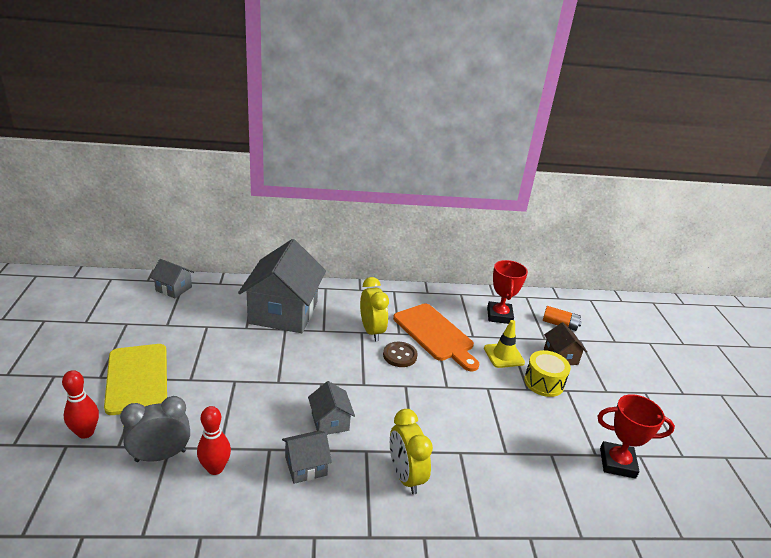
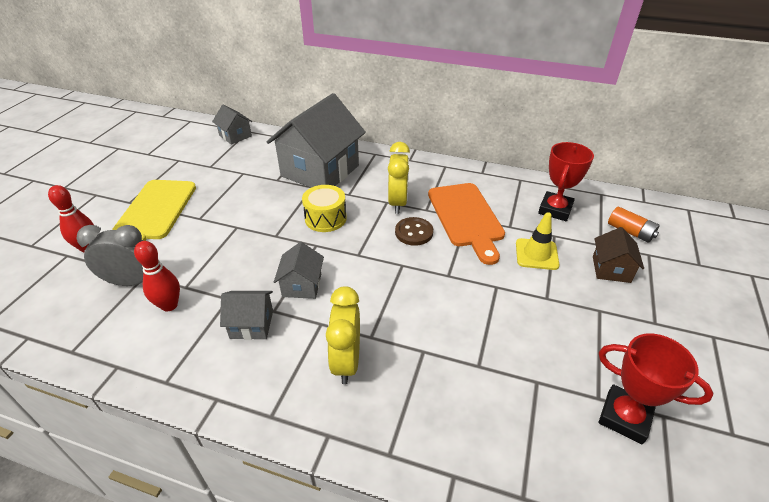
camera: 25 degrees right, 10 degrees up
(544, 382) = (572, 295): yellow drum -> yellow drum (325, 218)

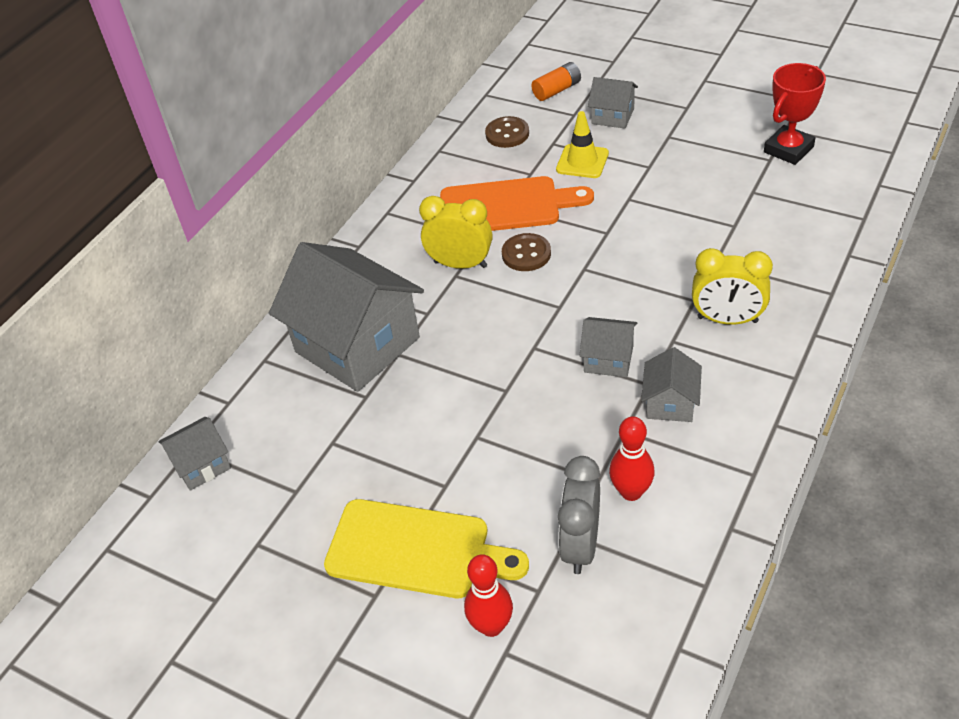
camera: 75 degrees left, 5 degrees up
(325, 218) = (478, 338): yellow drum -> none
(555, 210) = (507, 134): red trophy -> brown button
(611, 269) = (613, 116): brown house -> grey house

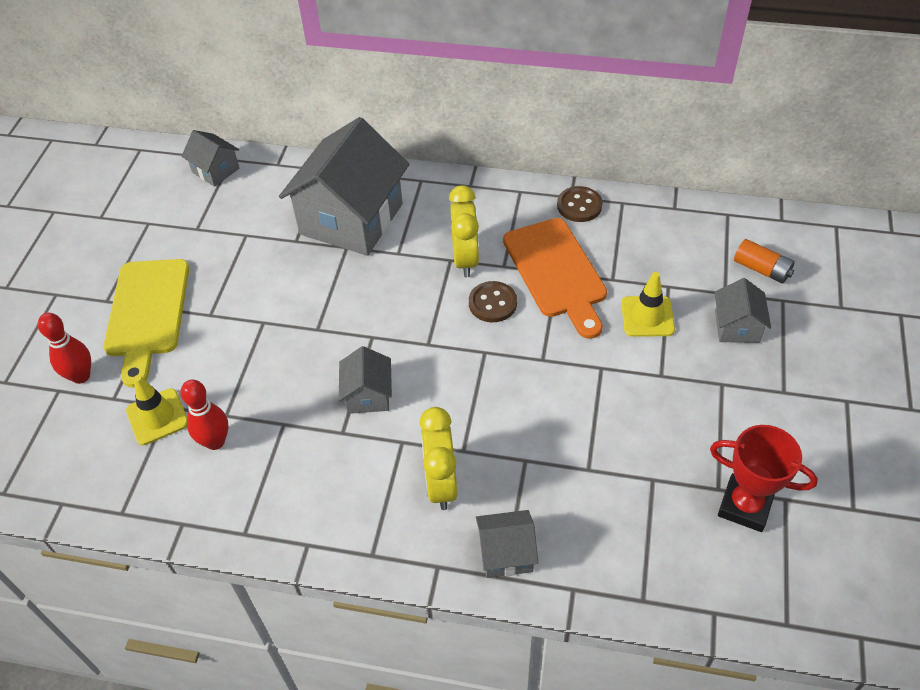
camera: 70 degrees right, 5 degrees up
(507, 134) = (669, 246): brown button -> brown button (579, 206)
(580, 545) = (157, 417): grey clock -> yellow traffic cone
(670, 403) = (321, 453): grey house -> grey house (506, 553)

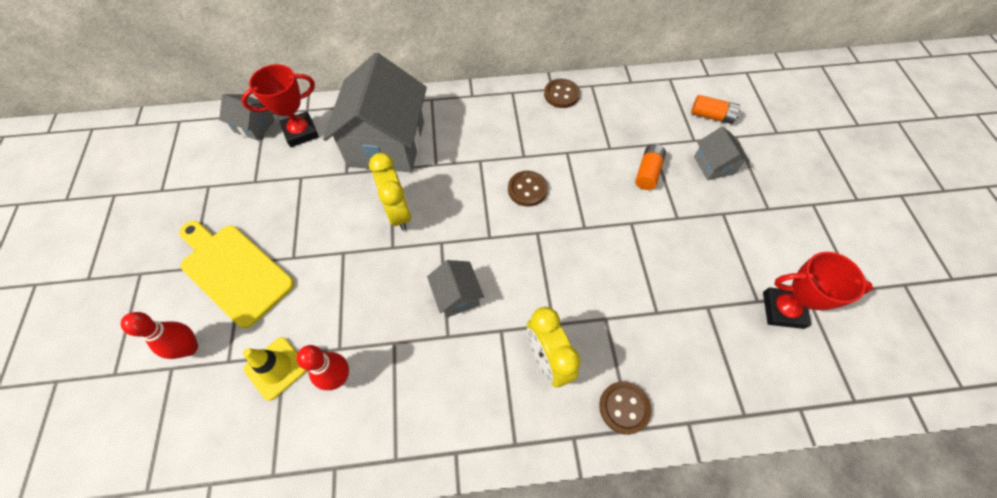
camera: 20 degrees left, 10 degrees up
(147, 313) = (234, 270): yellow cutting board -> yellow cutting board turned 150 degrees clockwise
(262, 187) = (301, 132): none -> red trophy
(465, 259) = (492, 157): yellow clock -> yellow clock (398, 213)
(506, 553) = (624, 408): grey house -> brown button
(556, 272) = (566, 152): orange cutting board -> none
(647, 316) = (647, 172): yellow traffic cone -> orange battery

